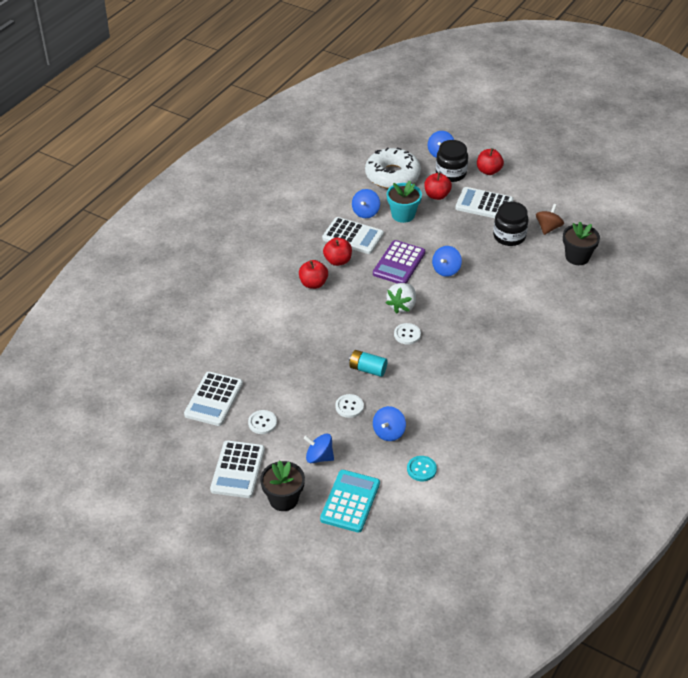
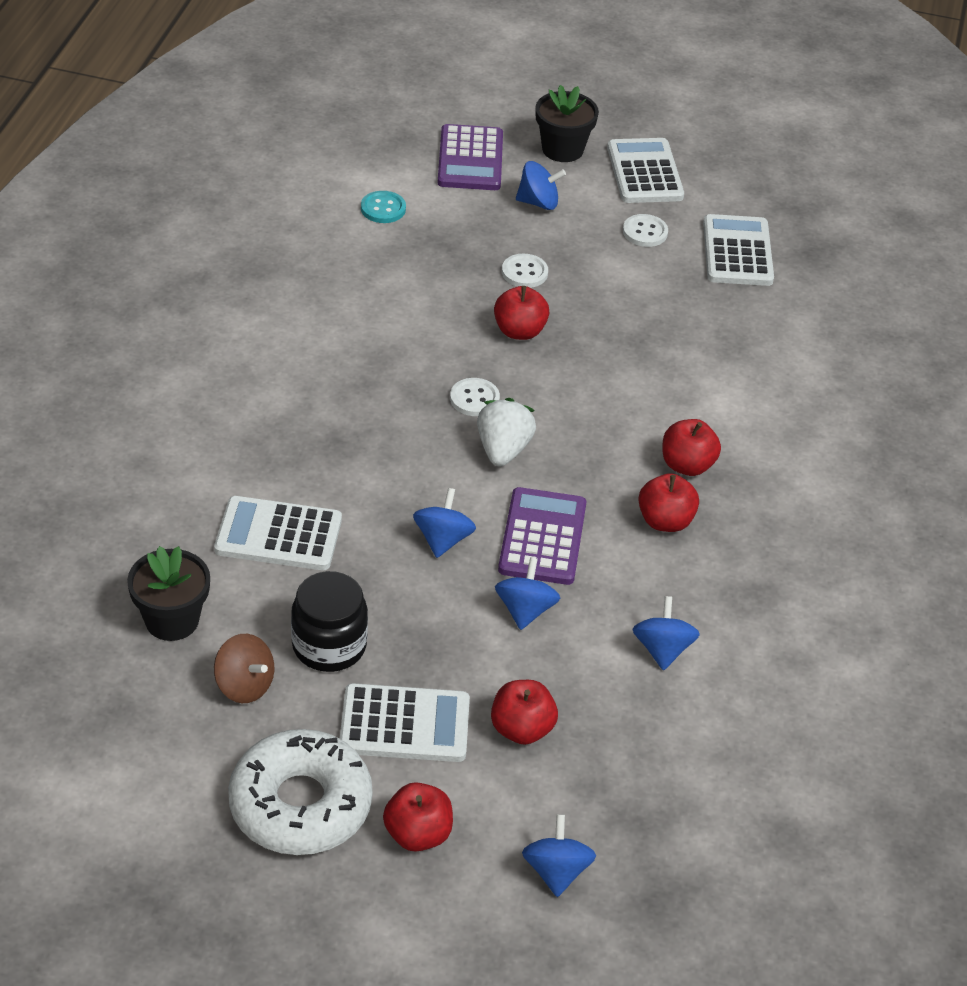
camera: 160 degrees right, 0 degrees up
(350, 501) = (470, 159): turquoise calculator -> purple calculator
(353, 236) = (662, 583): white calculator -> white calculator (278, 535)
(367, 369) = (519, 331): turquoise battery -> red apple
(389, 432) = (449, 247): blue spinning top -> blue spinning top (525, 610)
(392, 175) = (647, 770): white donut -> white donut (300, 804)
(403, 215) = (579, 659): turquoise flower pot -> none
(451, 173) = (509, 806): black jar -> none
(548, 228) = (244, 685): brown spinning top -> brown spinning top turned 60 degrees counterclockwise

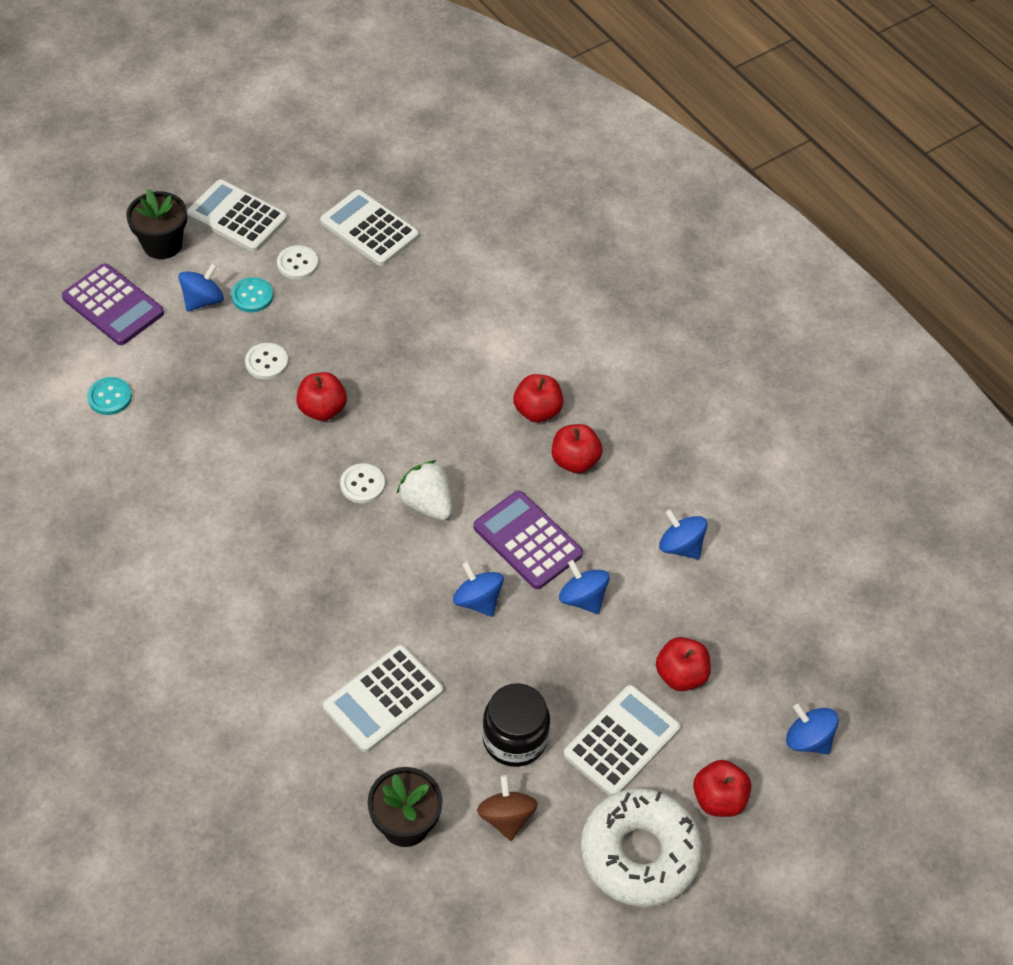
camera: 50 degrees left, 10 degrees up
(244, 685) = (506, 817): brown spinning top -> brown spinning top turned 90 degrees counterclockwise
(578, 226) = (252, 296): none -> turquoise button

